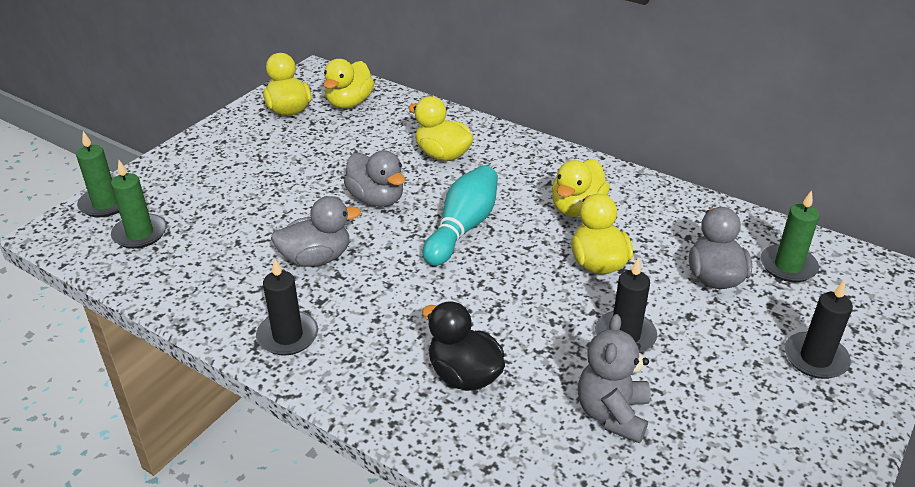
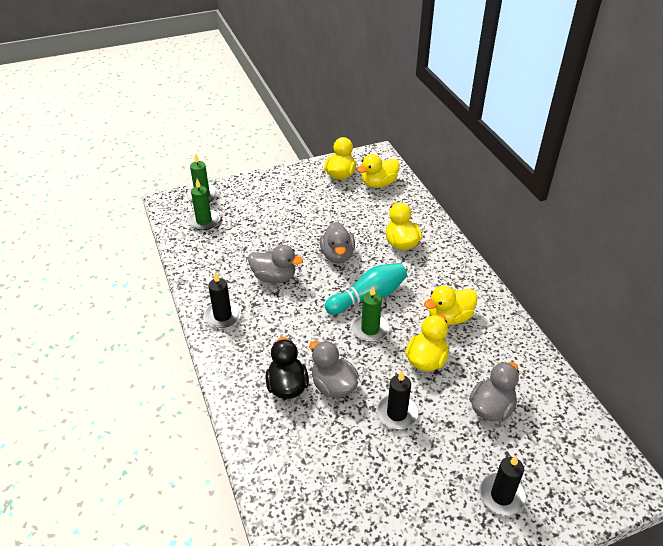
camera: 35 degrees right, 5 degrees up
(521, 344) = (333, 386): none -> grey duck
(612, 414) = (343, 454): grey teddy bear -> none
(788, 266) = (551, 427): green candle -> green candle (370, 329)

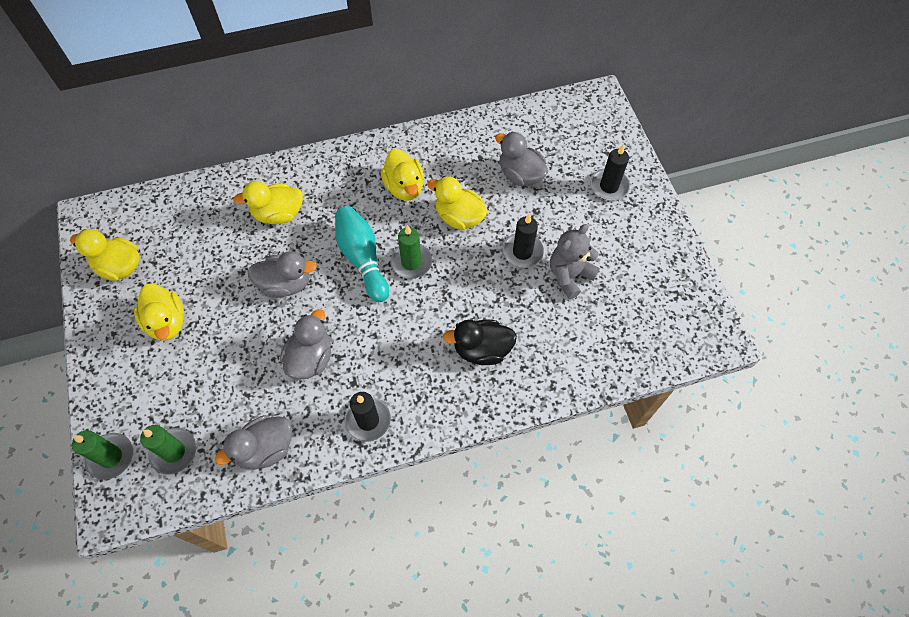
camera: 85 degrees left, 20 degrees up
(333, 386) = (485, 305): grey duck -> grey duck (265, 449)
(375, 456) = (569, 275): none -> grey teddy bear
(378, 184) = (155, 223): yellow duck -> yellow duck (167, 322)

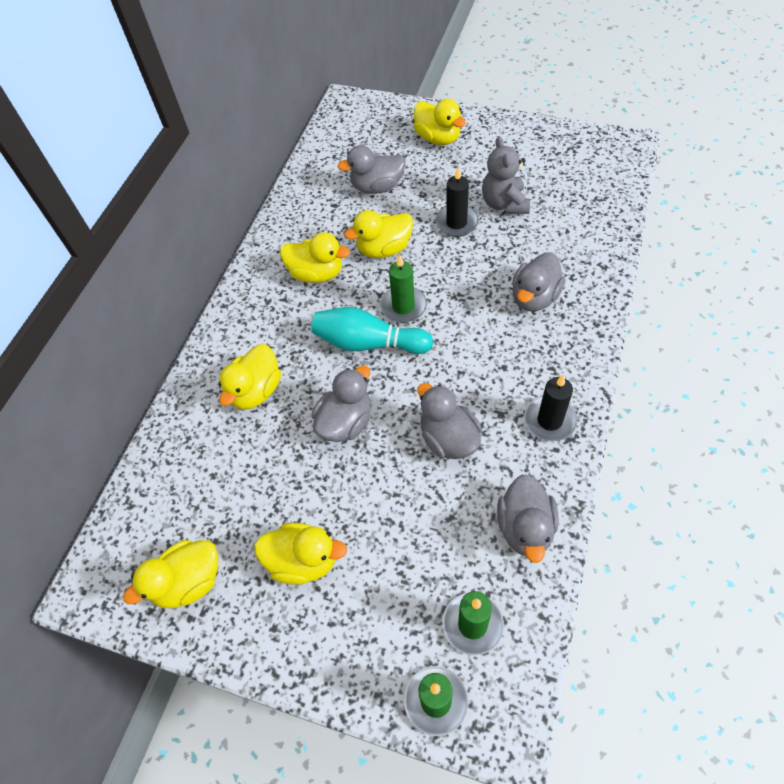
camera: 50 degrees left, 5 degrees down
(482, 350) = (534, 297): black duck -> grey duck
(609, 186) = (438, 138): black candle -> yellow duck

